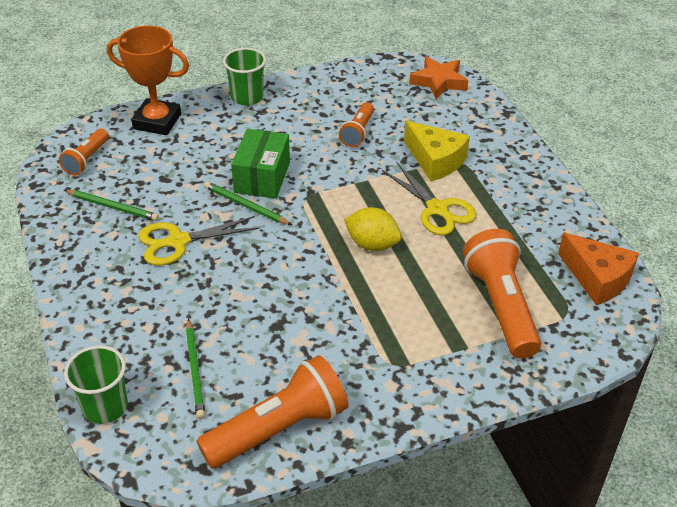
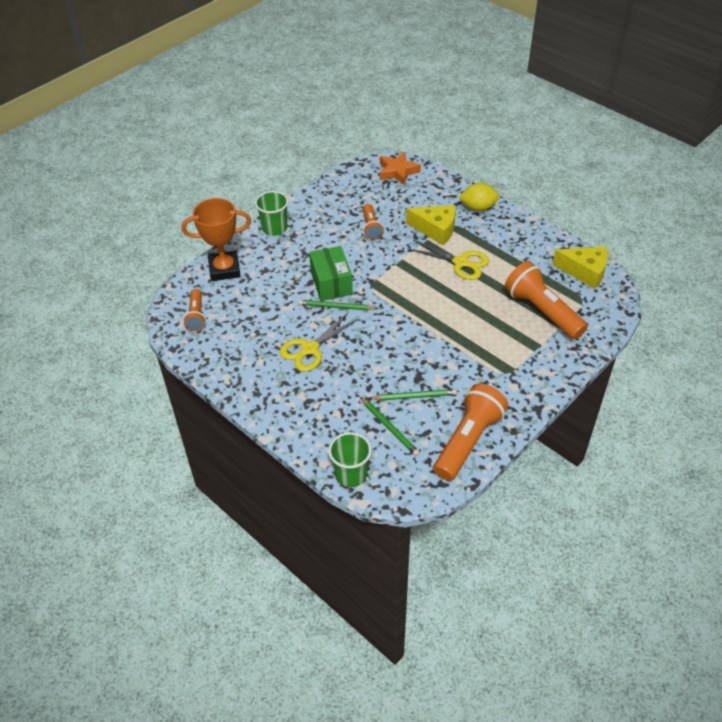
camera: 25 degrees left, 5 degrees up
(113, 207) = (245, 342): green pencil -> green pencil (414, 396)
(372, 244) = (437, 302): yellow lemon -> yellow lemon (478, 207)
(597, 278) = (585, 271): orange cheese -> yellow cheese

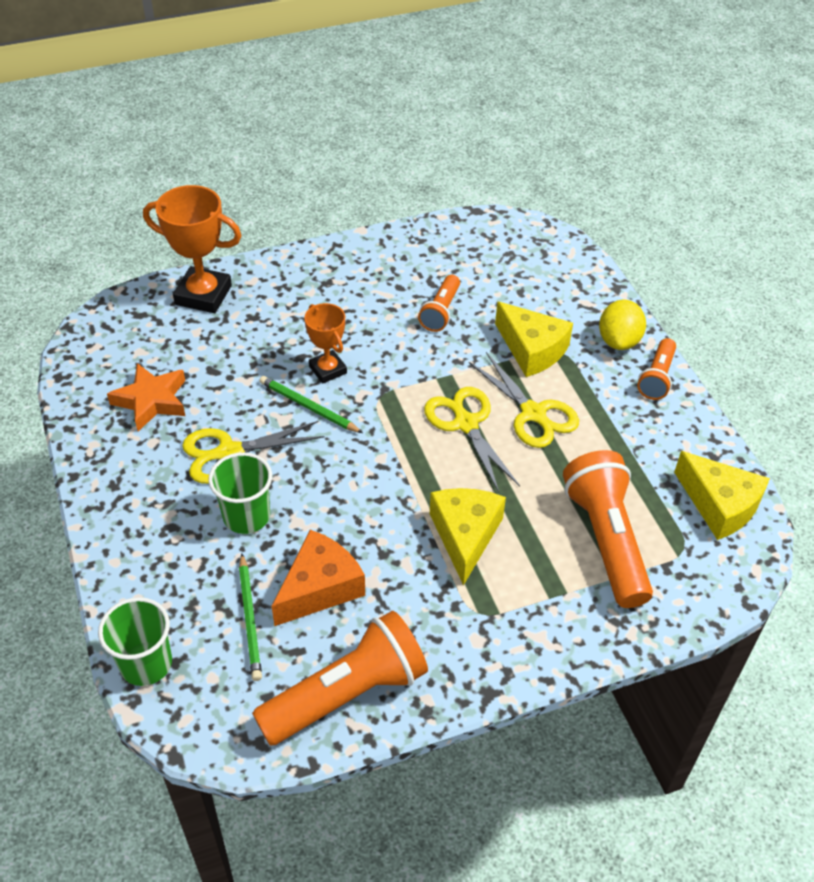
camera: 25 degrees right, 0 degrees up
(196, 316) = (120, 344): orange flashlight -> orange flashlight (657, 378)
(274, 228) = (309, 263): green cup -> green cup (246, 516)
(331, 283) = (327, 370): green box -> orange trophy
(398, 172) = (537, 245): orange star -> orange star (151, 401)
(414, 396) = (320, 588): green pencil -> orange cheese
(428, 281) = (465, 423): none -> yellow scissors
(470, 338) = (465, 535): none -> yellow cheese
(478, 207) = (619, 341): yellow lemon -> yellow lemon turned 75 degrees clockwise

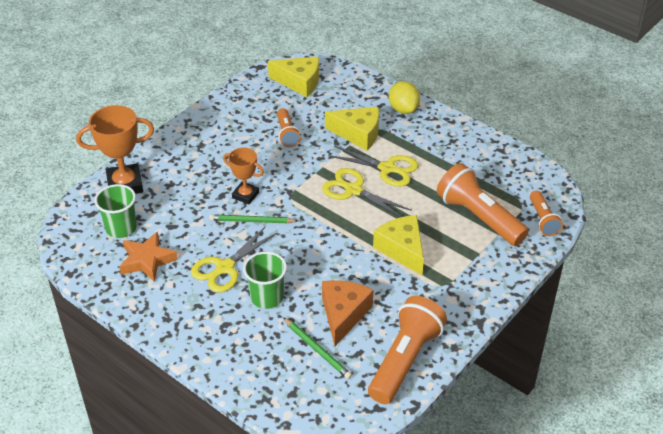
camera: 30 degrees left, 5 degrees down
(146, 663) = (276, 402): green cup -> green cup (121, 228)
(657, 378) = (439, 121): orange flashlight -> orange flashlight (543, 220)
(719, 505) = (522, 173): yellow cheese -> yellow cheese (299, 82)

